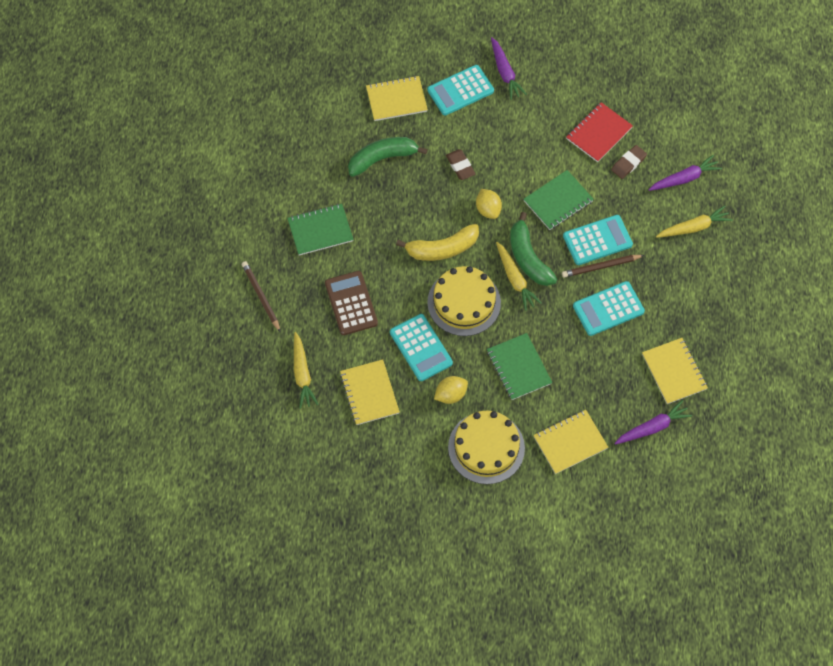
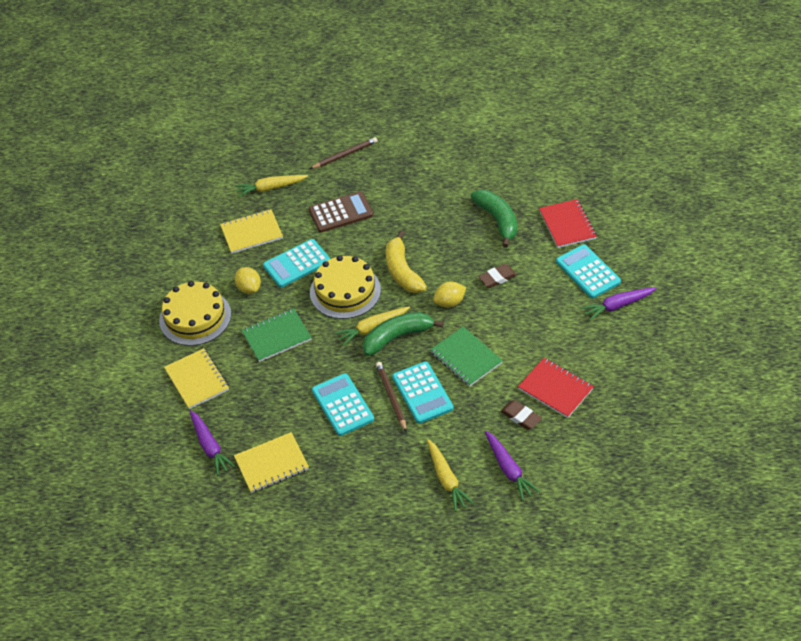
camera: 90 degrees right, 15 degrees down
(320, 230) = (414, 185): green notebook -> none
(396, 99) = (567, 225): yellow notebook -> red notebook

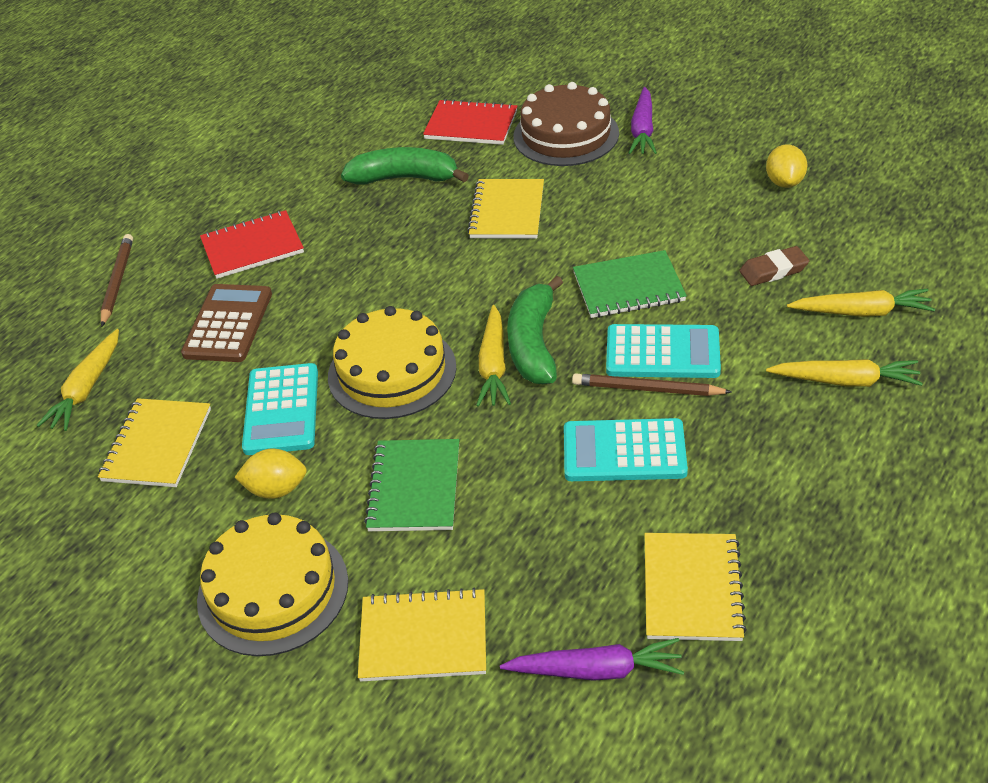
camera: 60 degrees left, 5 degrees down
(402, 271) = (410, 297): yellow banana -> none
(449, 302) = (512, 269): yellow lemon -> yellow lemon (784, 182)
(497, 278) = (507, 211): brown eraser -> yellow notebook
(508, 469) = (861, 312): purple carrot -> yellow carrot
(555, 389) = (745, 224): red notebook -> red notebook (252, 247)
(587, 272) = (566, 135): turquoise calculator -> brown cake

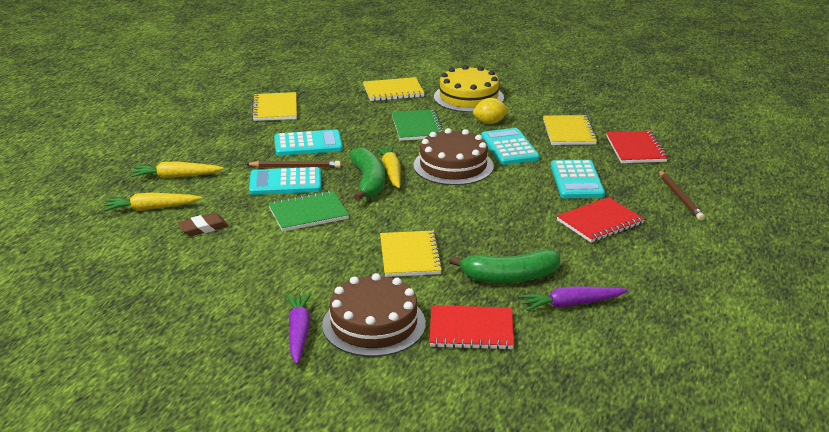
camera: 165 degrees right, 15 degrees down
(87, 388) = (636, 149): yellow carrot -> red notebook
(228, 324) = (577, 180): brown calculator -> turquoise calculator
(392, 371) = (453, 166): yellow cake -> brown cake
(596, 670) = (317, 89): purple carrot -> purple carrot (571, 304)
(784, 182) = (176, 290): yellow lemon -> none

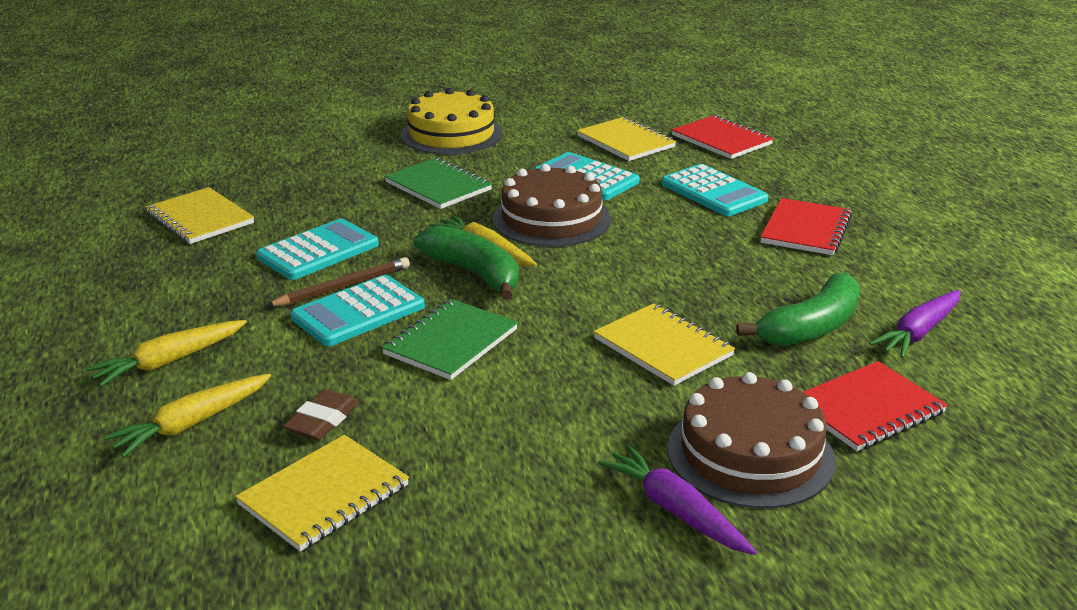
camera: 35 degrees left, 0 degrees up
(393, 91) = (343, 152): yellow notebook -> yellow notebook (324, 495)
(490, 122) = (520, 156): yellow lemon -> none
(680, 197) = (840, 177): brown pencil -> none

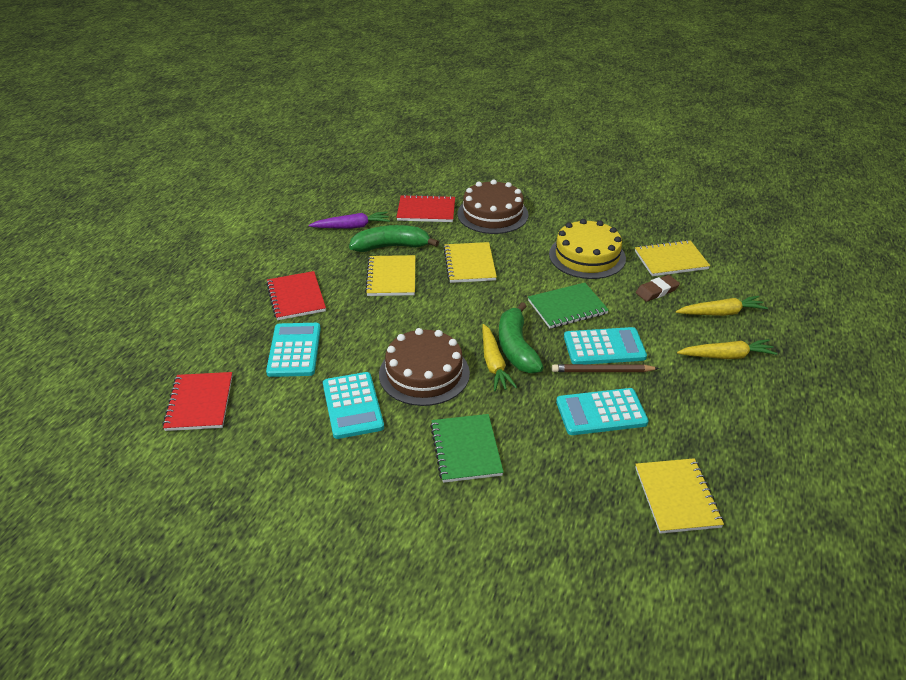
camera: 145 degrees left, 10 degrees up
(451, 134) = (386, 531): yellow cake -> yellow cake (587, 256)
(626, 142) = (266, 438): yellow notebook -> yellow notebook (391, 277)
(675, 510) = (542, 209): purple carrot -> none
(806, 229) = (296, 297): red notebook -> red notebook turned 75 degrees counterclockwise

